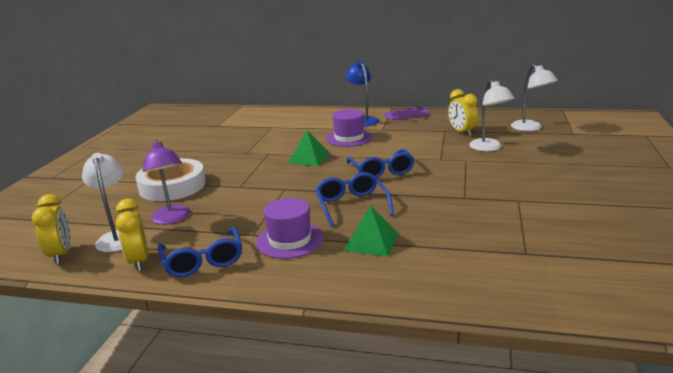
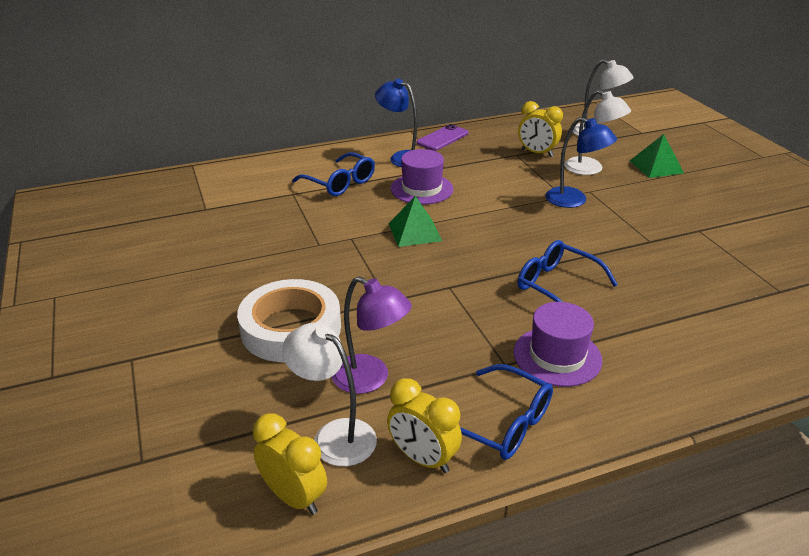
camera: 35 degrees left, 10 degrees up
(371, 241) = (639, 327): green pyramid -> green pyramid (656, 166)
(381, 171) = (525, 229): blue glasses -> blue glasses (340, 183)
(444, 163) = (574, 200): none -> blue lamp

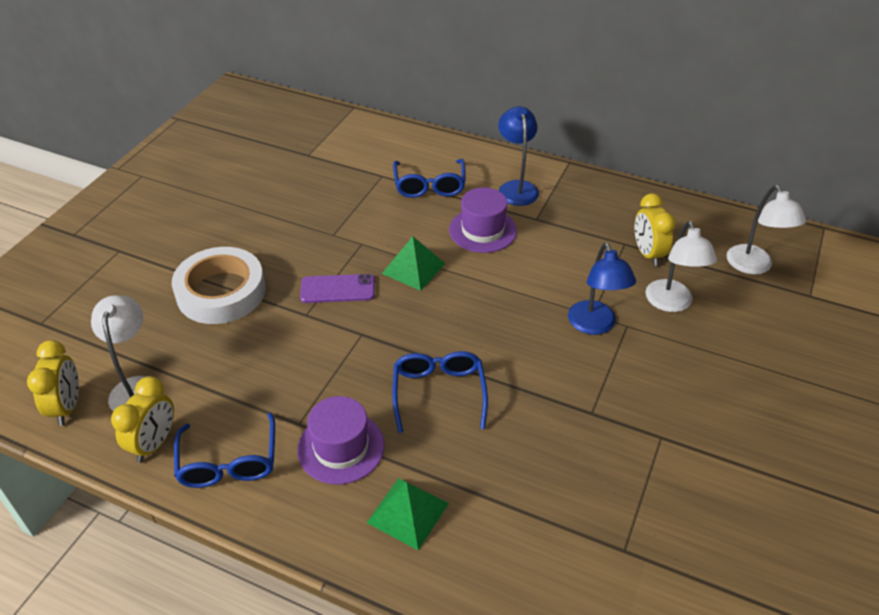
camera: 45 degrees right, 10 degrees up
(370, 379) = (208, 365): purple lamp -> none
(423, 458) = (154, 443): yellow clock -> yellow clock turned 150 degrees counterclockwise
(442, 138) = (585, 186): purple phone -> purple phone (338, 289)
(656, 166) = (748, 343): green pyramid -> green pyramid (408, 512)

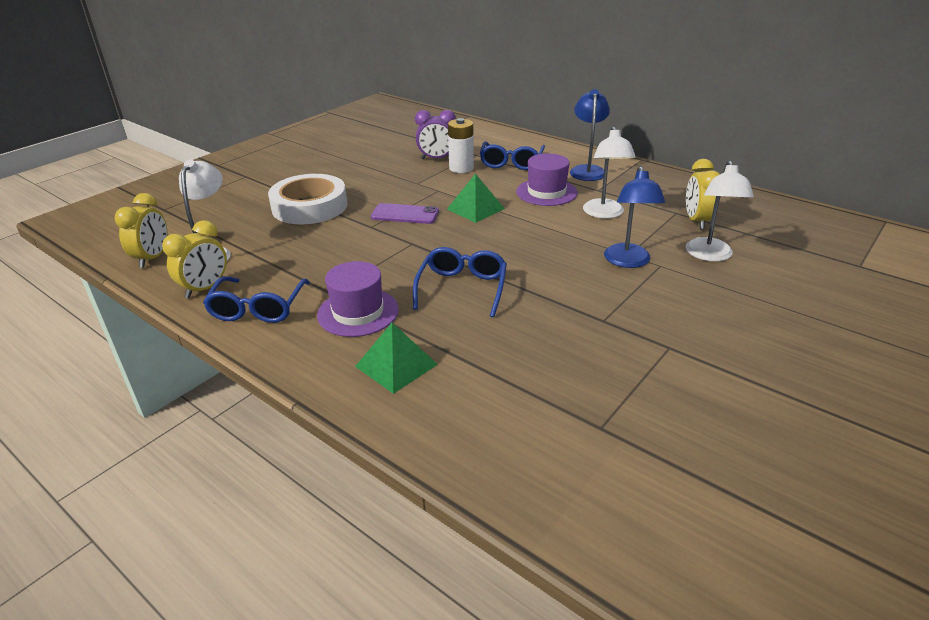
camera: 15 degrees right, 10 degrees down
(341, 189) = (437, 159): none -> purple clock
(375, 202) = (461, 168): none -> white battery
(753, 266) = (803, 240): white lamp -> white lamp (604, 214)

